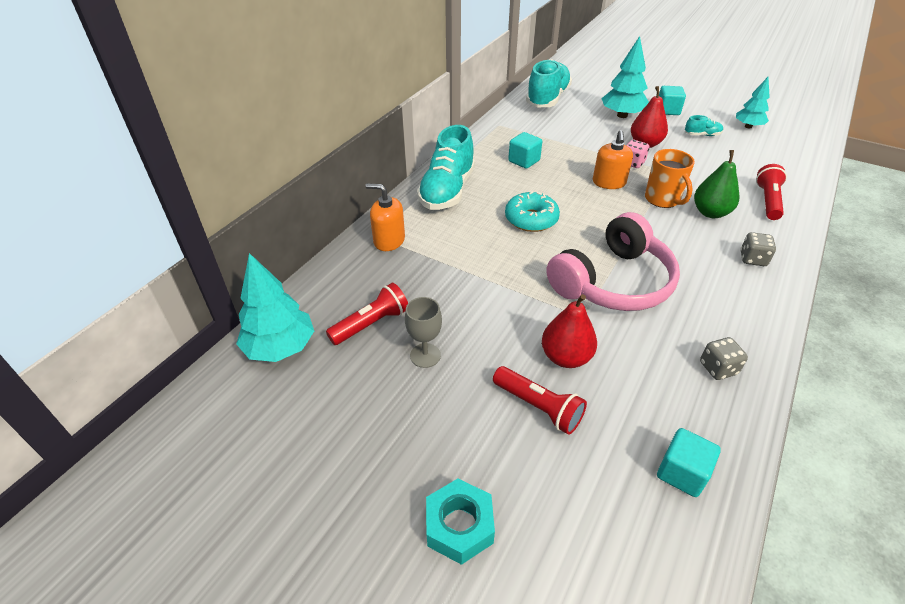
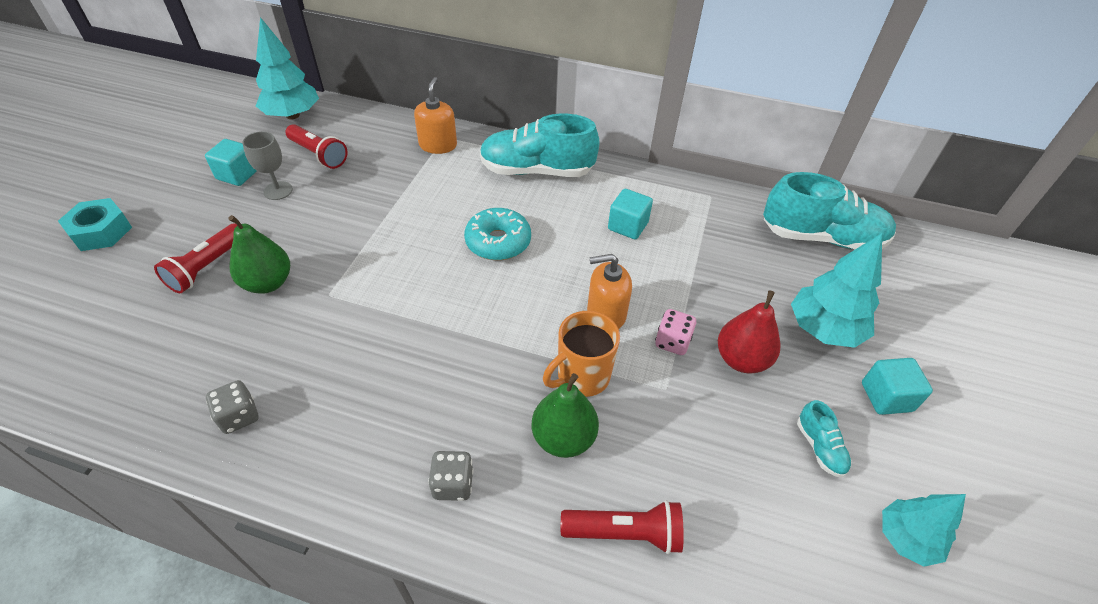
camera: 75 degrees right, 5 degrees up
(565, 357) = (268, 283): red pear -> green pear
(613, 282) = (387, 320): pink headphones -> none
(682, 473) = (109, 373): turquoise cube -> turquoise cube (237, 175)

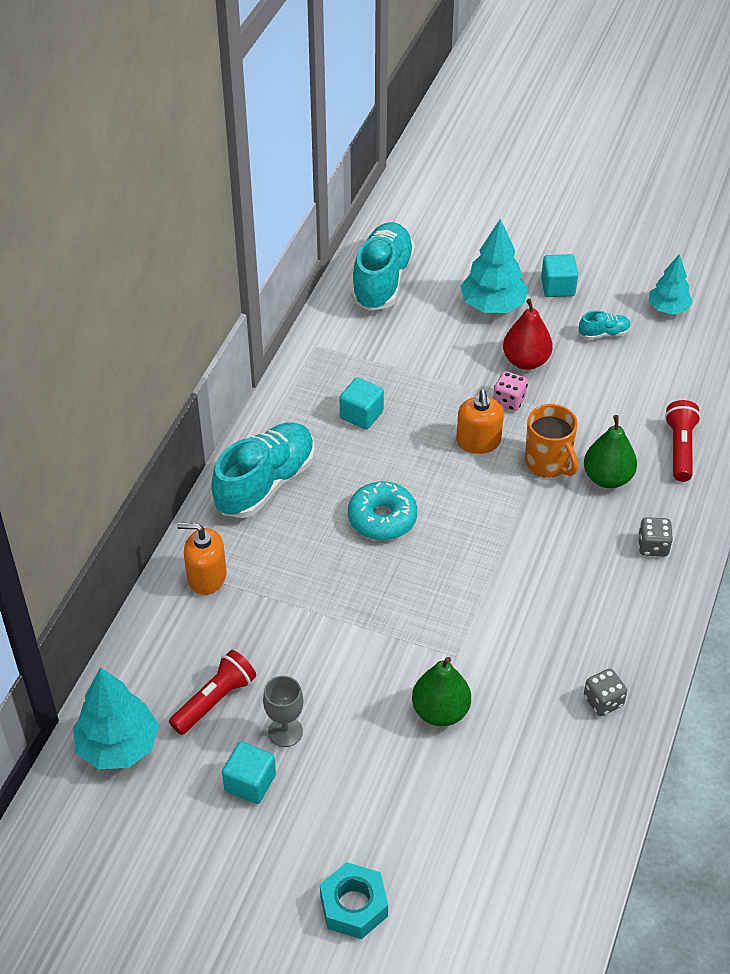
camera: 85 degrees left, 0 degrees up
(207, 267) = (416, 775): red flashlight -> none
(536, 171) = (265, 483): turquoise shoe -> turquoise shoe turned 150 degrees counterclockwise

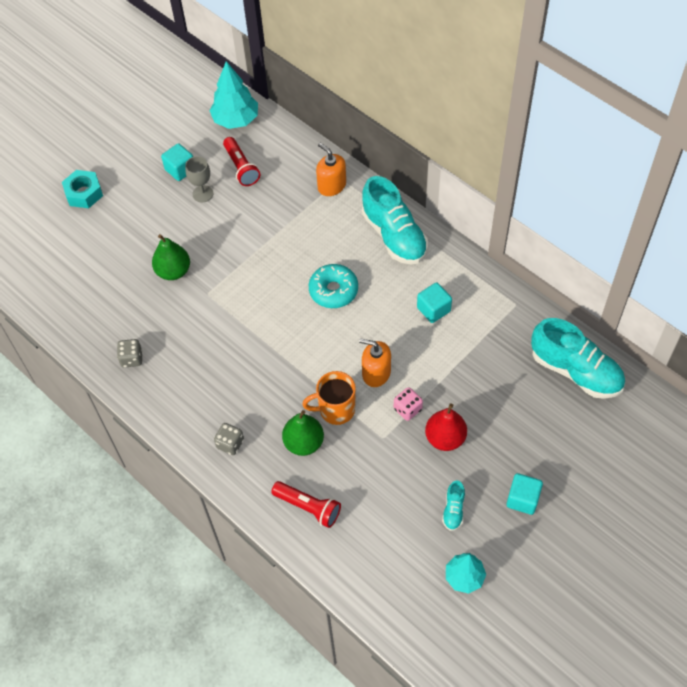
camera: 115 degrees right, 10 degrees up
(206, 577) = (331, 185): orange soap dispenser -> orange soap dispenser turned 75 degrees counterclockwise
(493, 305) = (518, 440): turquoise tree -> none

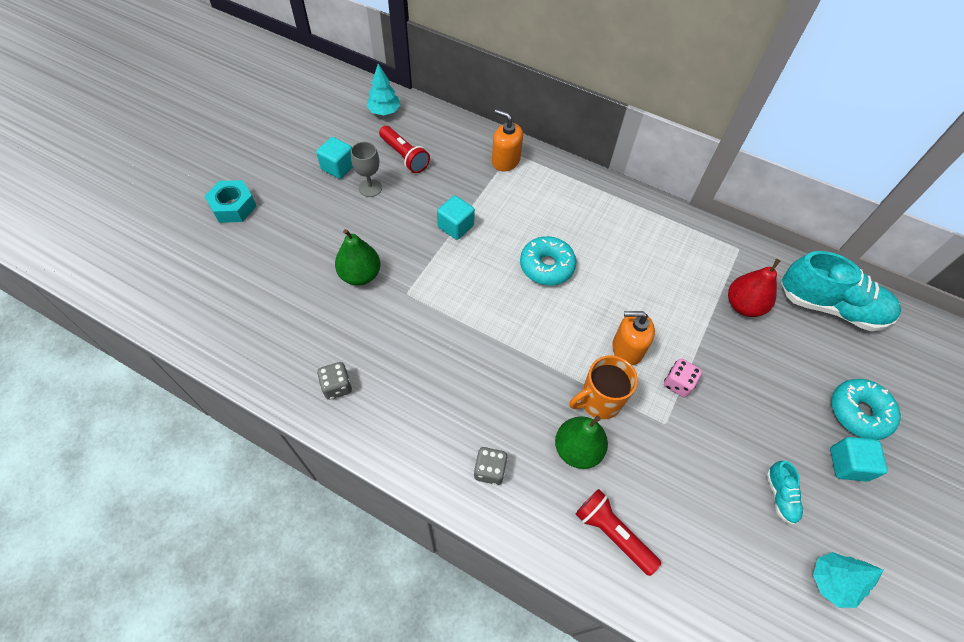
camera: 20 degrees left, 0 degrees up
(236, 120) = (384, 111): turquoise tree -> turquoise tree, size x0.65
(308, 507) = (612, 533): red flashlight -> red flashlight turned 150 degrees counterclockwise
(394, 235) = (588, 200): turquoise shoe -> none
(433, 309) = (659, 268): turquoise cube -> turquoise cube (455, 226)
(445, 438) = (733, 409): red pear -> red pear (743, 305)
(554, 462) = (859, 412): none -> turquoise donut

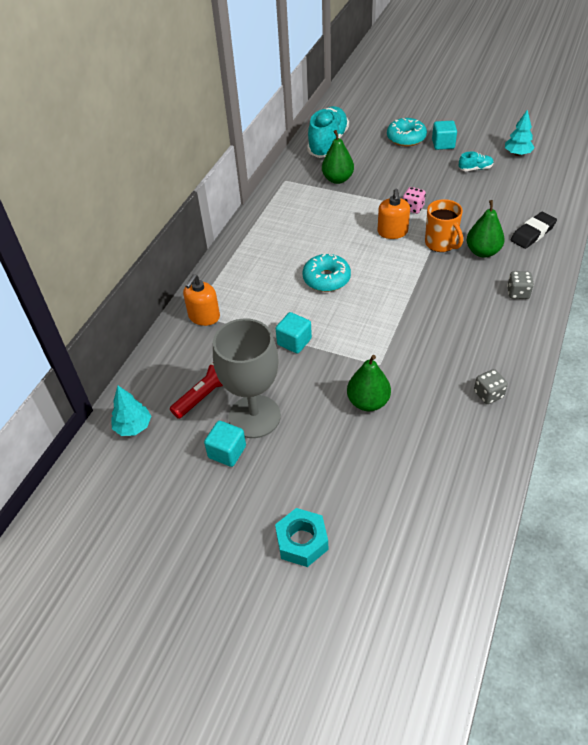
camera: 90 degrees left, 10 degrees down
(370, 188) = (254, 416): grey goblet -> grey goblet, size x2.06
(612, 533) = (532, 233): red flashlight -> black eraser
(743, 305) = (337, 179): red pear -> green pear

